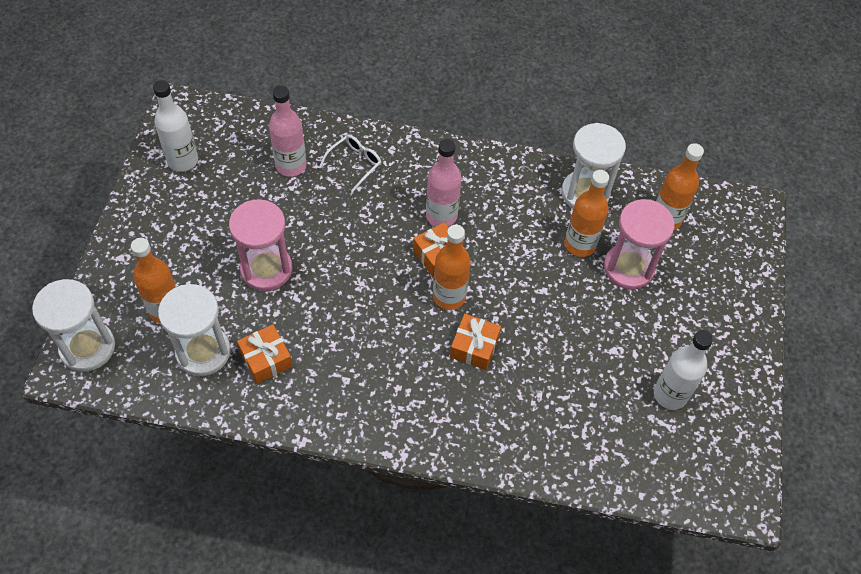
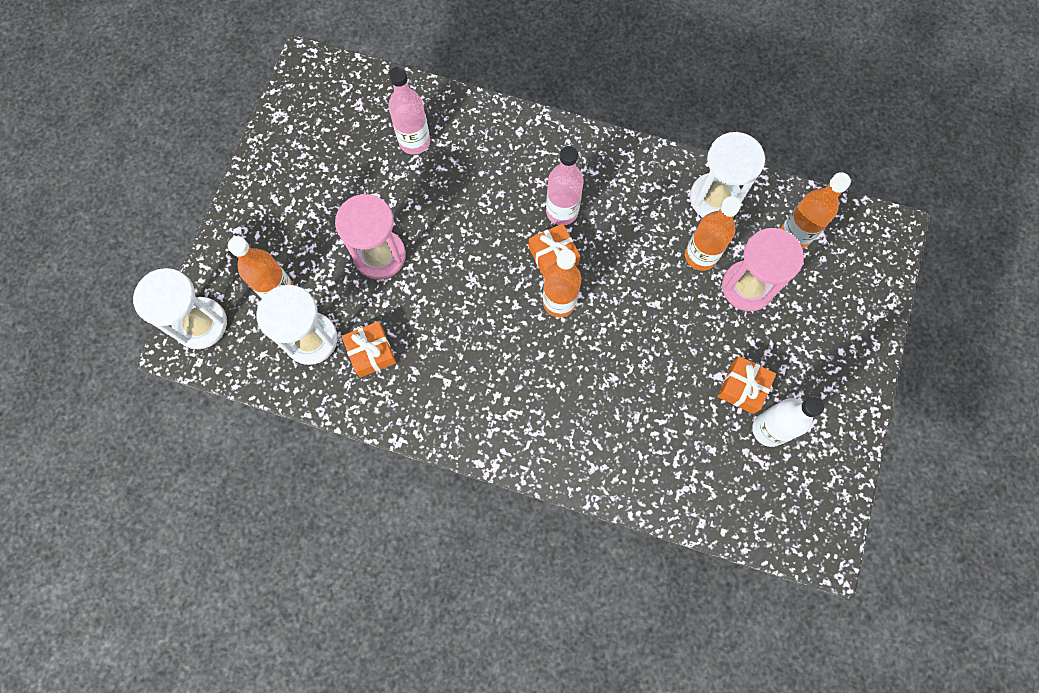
camera: 10 degrees right, 15 degrees up
(183, 160) = (306, 127): white bottle -> none
(354, 164) = (479, 144): white glasses -> none
(474, 347) = (578, 359): orange gift -> orange gift (743, 387)

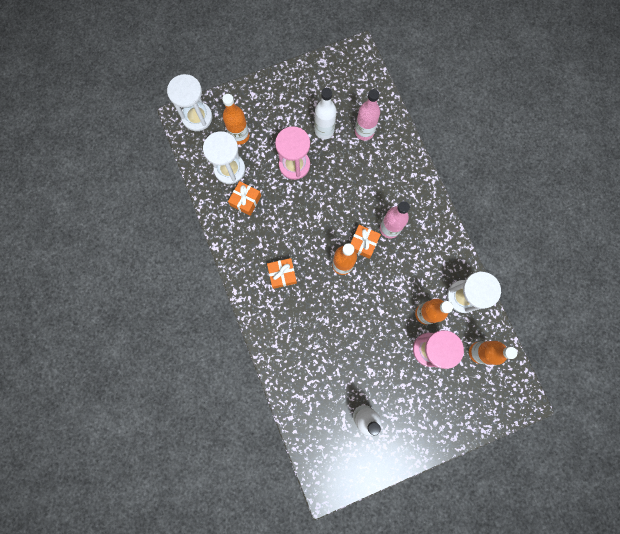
camera: 50 degrees right, 5 degrees up
(369, 185) = (324, 131): none -> white bottle
(743, 387) = (374, 387): orange gift -> orange gift (282, 274)

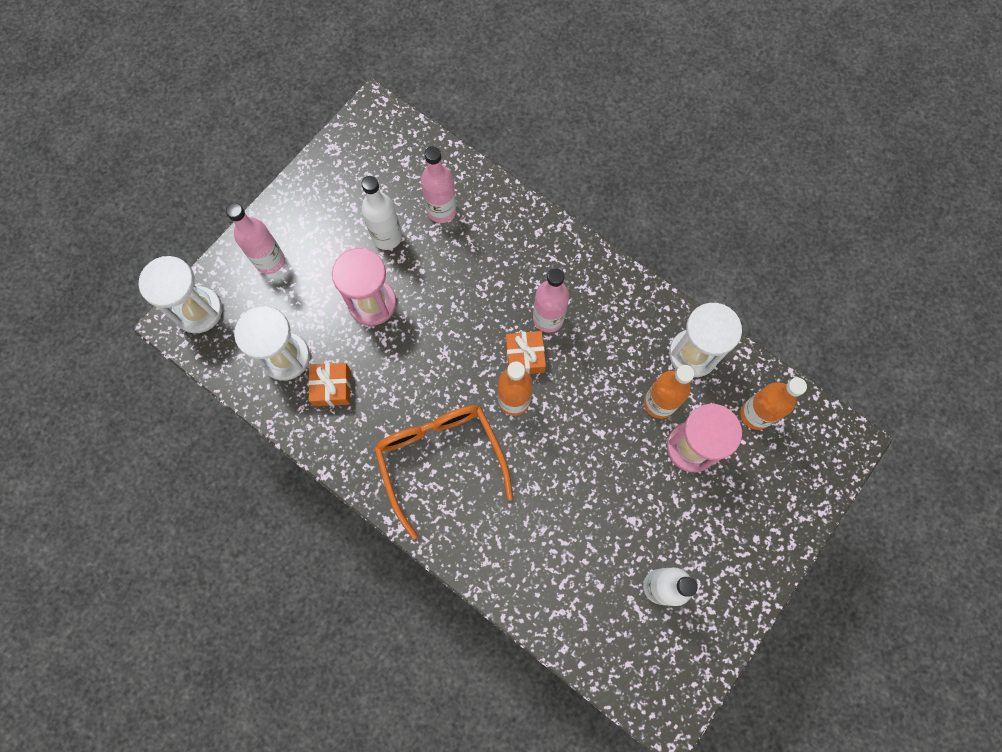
camera: 30 degrees left, 5 degrees down
(239, 136) = (274, 304): orange bottle -> none
(251, 109) = (270, 261): none -> pink bottle
(282, 274) = (440, 459): orange gift -> orange glasses

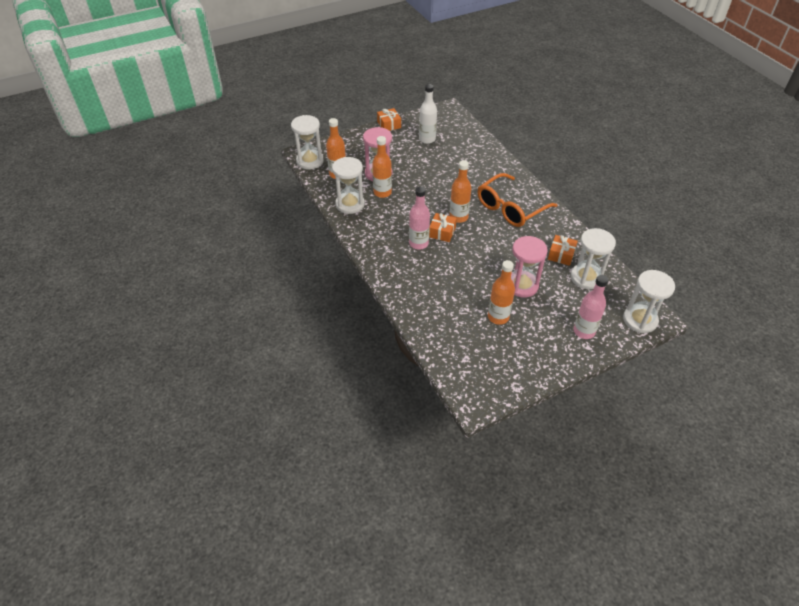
camera: 155 degrees left, 25 degrees down
(387, 237) = (498, 317): white bottle -> orange bottle
(440, 459) = (510, 208): orange glasses -> orange glasses turned 45 degrees clockwise
(441, 210) = (454, 319): pink bottle -> none
(753, 600) = (389, 125): none -> orange gift
(822, 426) = (310, 161): none -> white hourglass

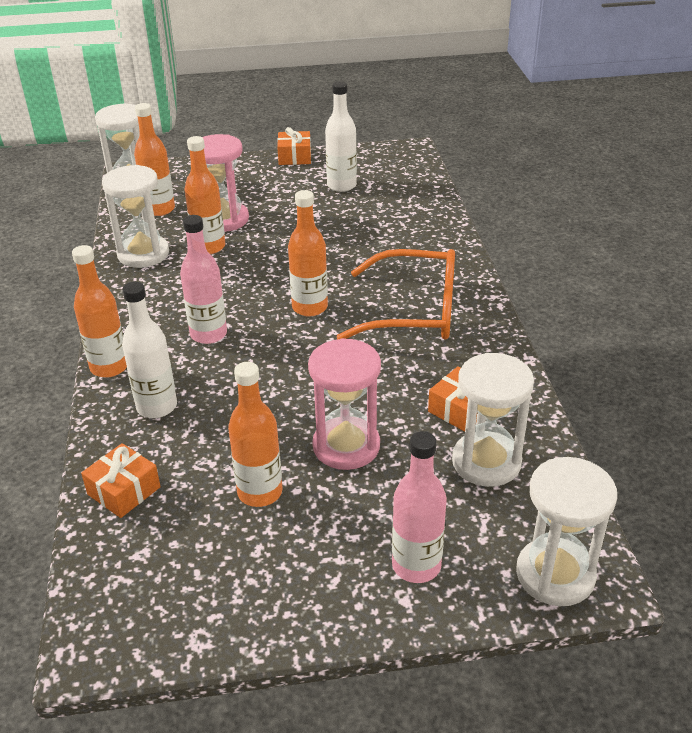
camera: 20 degrees right, 10 degrees down
(382, 273) = (109, 367): none -> orange bottle
(421, 288) = (157, 406): none -> white bottle
(442, 232) = (263, 325): orange gift -> orange gift (124, 491)
(510, 208) = (414, 311): orange glasses -> orange glasses turned 150 degrees counterclockwise

